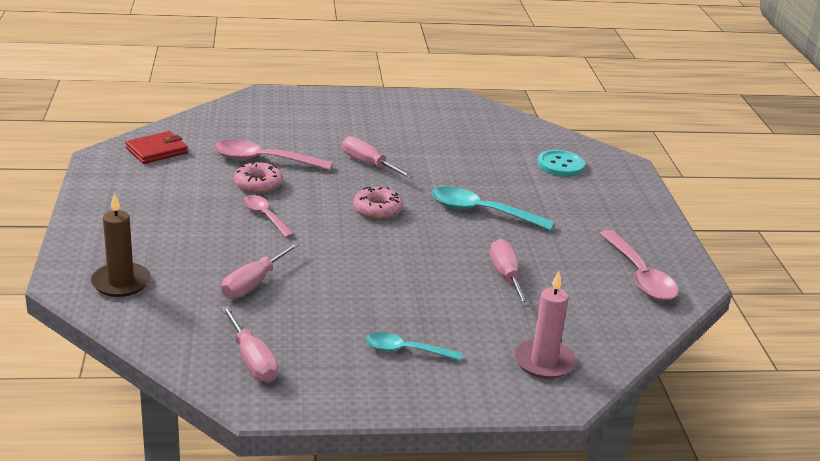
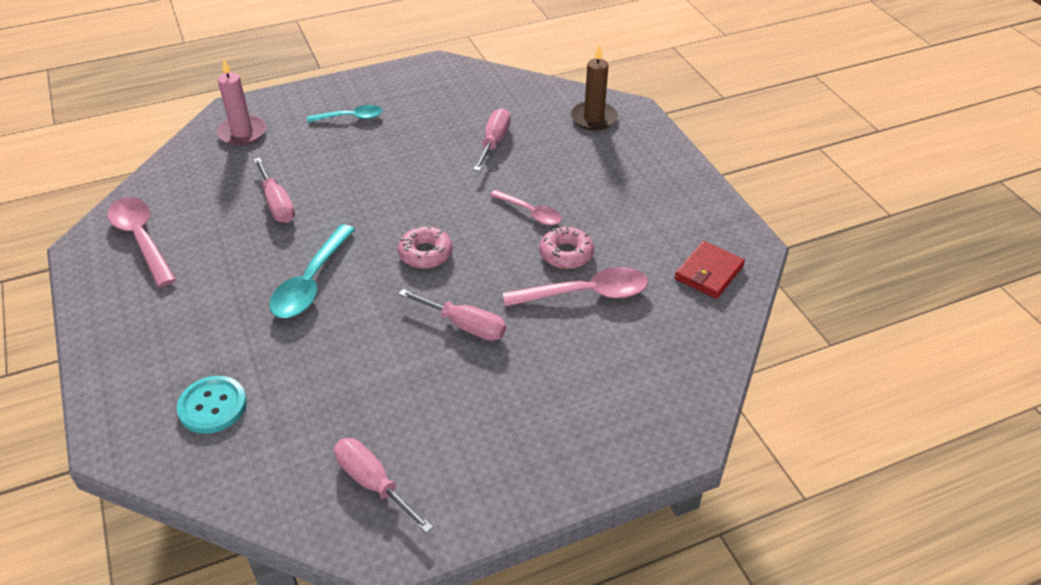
camera: 165 degrees right, 15 degrees up
(252, 360) = (457, 87): pink screwdriver -> pink screwdriver (373, 483)
(482, 212) = (311, 282): turquoise spoon -> turquoise spoon turned 105 degrees clockwise

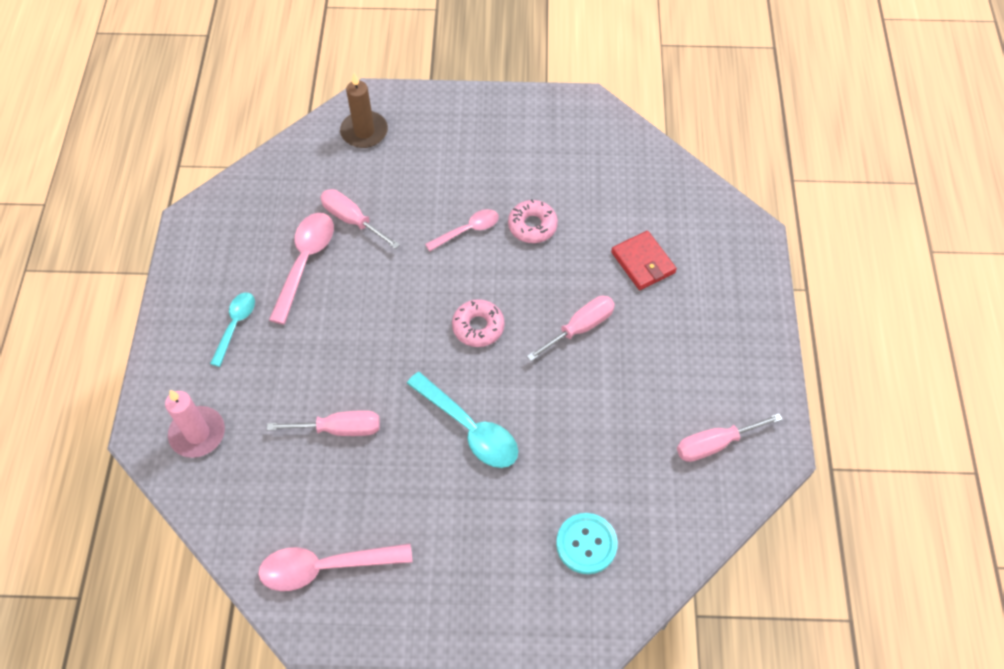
camera: 65 degrees left, 15 degrees up
(586, 293) = (585, 231): pink spoon -> pink spoon (305, 262)
(709, 273) = (601, 143): red wallet -> red wallet (643, 262)

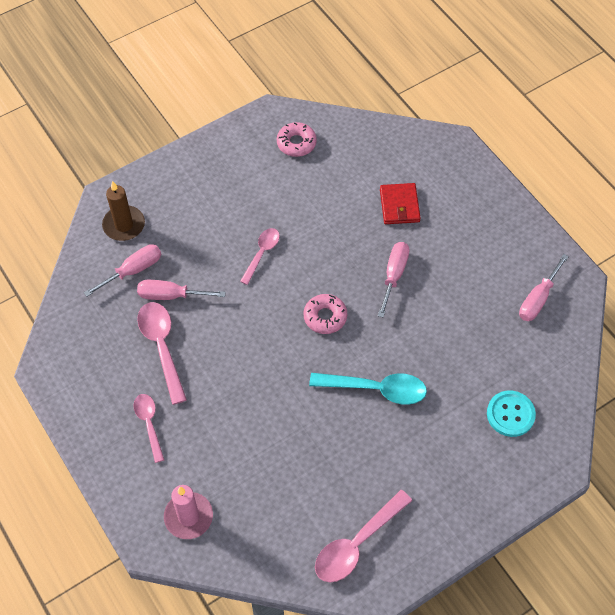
camera: 35 degrees left, 0 degrees up
(235, 325) = (149, 424): turquoise spoon -> pink spoon
(340, 429) = (288, 447): pink screwdriver -> pink screwdriver (133, 270)
(532, 226) = (304, 224): pink donut -> pink donut (296, 143)
(643, 262) = (399, 205): red wallet -> red wallet turned 60 degrees clockwise

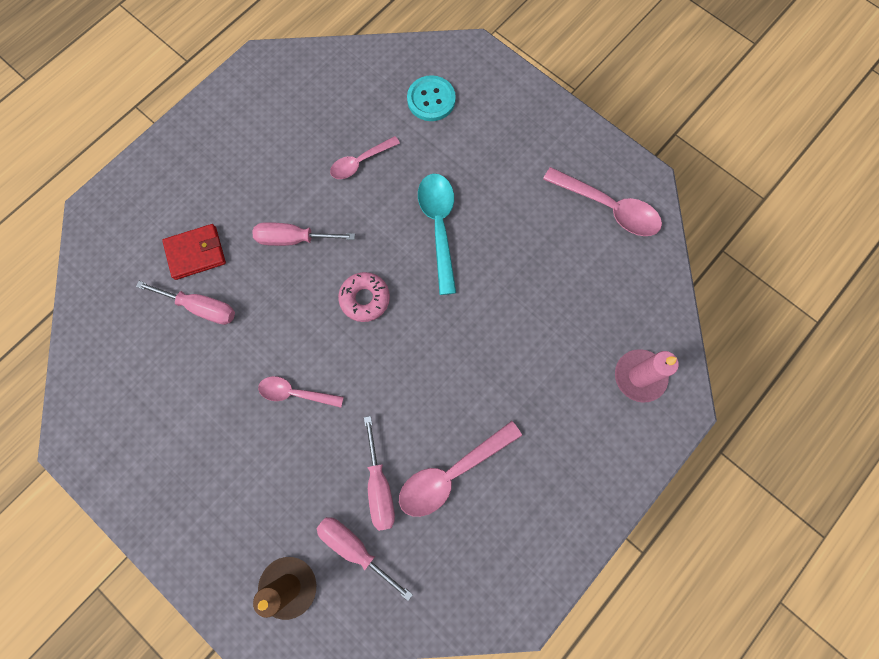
camera: 105 degrees left, 15 degrees up
(149, 424) = (551, 455): pink spoon -> pink spoon (360, 162)
(296, 143) = (118, 397): pink donut -> none
(538, 299) = (292, 95): pink screwdriver -> pink screwdriver (201, 307)

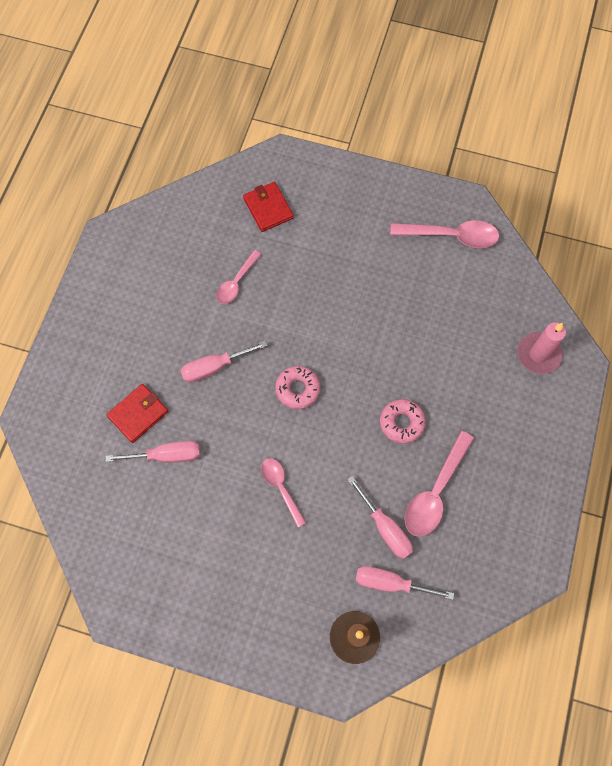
camera: 25 degrees left, 5 degrees down
(295, 393) = (281, 488): pink spoon -> pink spoon turned 75 degrees clockwise
(431, 100) = (268, 208): turquoise button -> red wallet
(439, 227) = (327, 307): turquoise spoon -> none
(454, 383) = (401, 423): none -> pink donut

